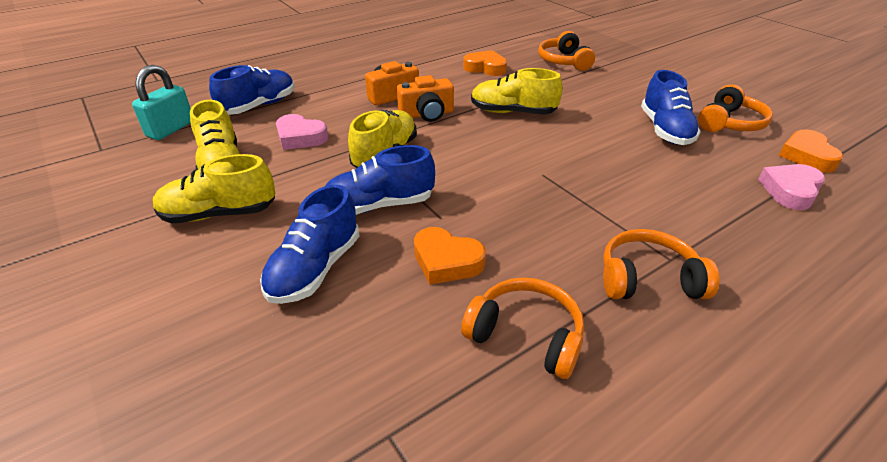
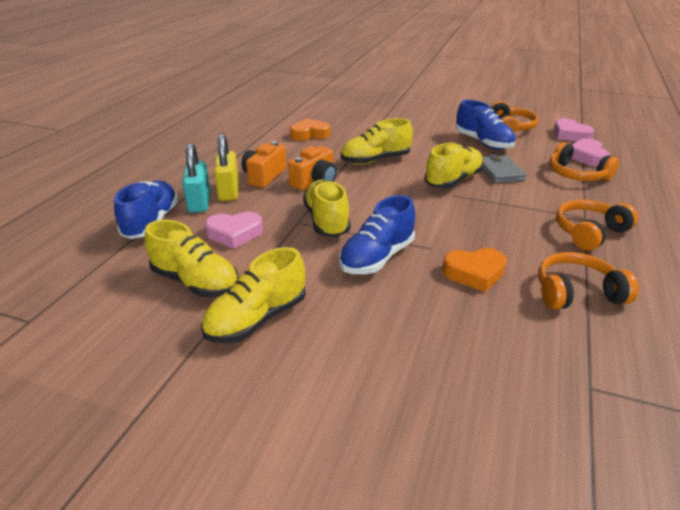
camera: 35 degrees left, 5 degrees down
(171, 129) = (85, 273): turquoise padlock -> turquoise padlock (199, 202)
(315, 269) = (397, 320): blue shoe -> none
(346, 99) = (229, 191): none -> yellow padlock
(564, 61) = (359, 114): orange headphones -> orange headphones (576, 175)
(566, 159) = (453, 180): none -> yellow shoe
(637, 169) = (500, 172): none -> grey wallet
(807, 156) = (570, 135): orange heart -> pink heart

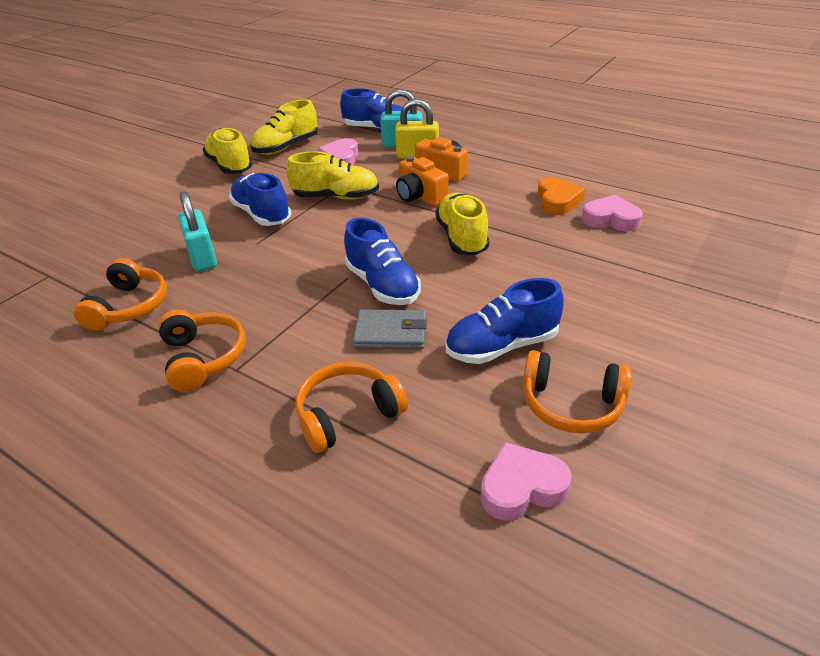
camera: 105 degrees right, 5 degrees up
(453, 180) = (382, 285): yellow shoe -> blue shoe
(474, 273) = (202, 258): orange heart -> turquoise padlock
(587, 157) = (408, 463): pink heart -> pink heart (610, 219)

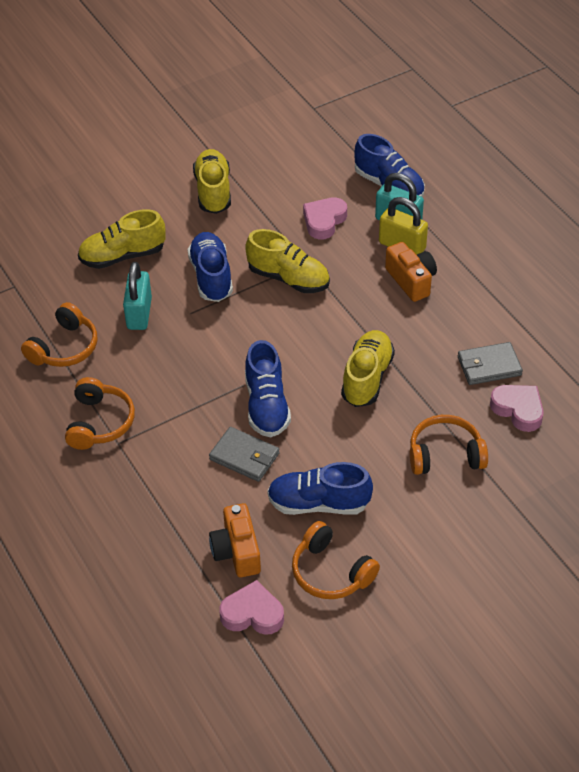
camera: 25 degrees right, 10 degrees up
(286, 147) = (281, 181): yellow shoe -> yellow shoe (123, 256)
(347, 415) = (174, 514): orange headphones -> orange headphones (445, 455)
(420, 196) = (365, 308): orange camera -> orange camera (237, 551)
(557, 201) = (489, 366): orange heart -> grey wallet

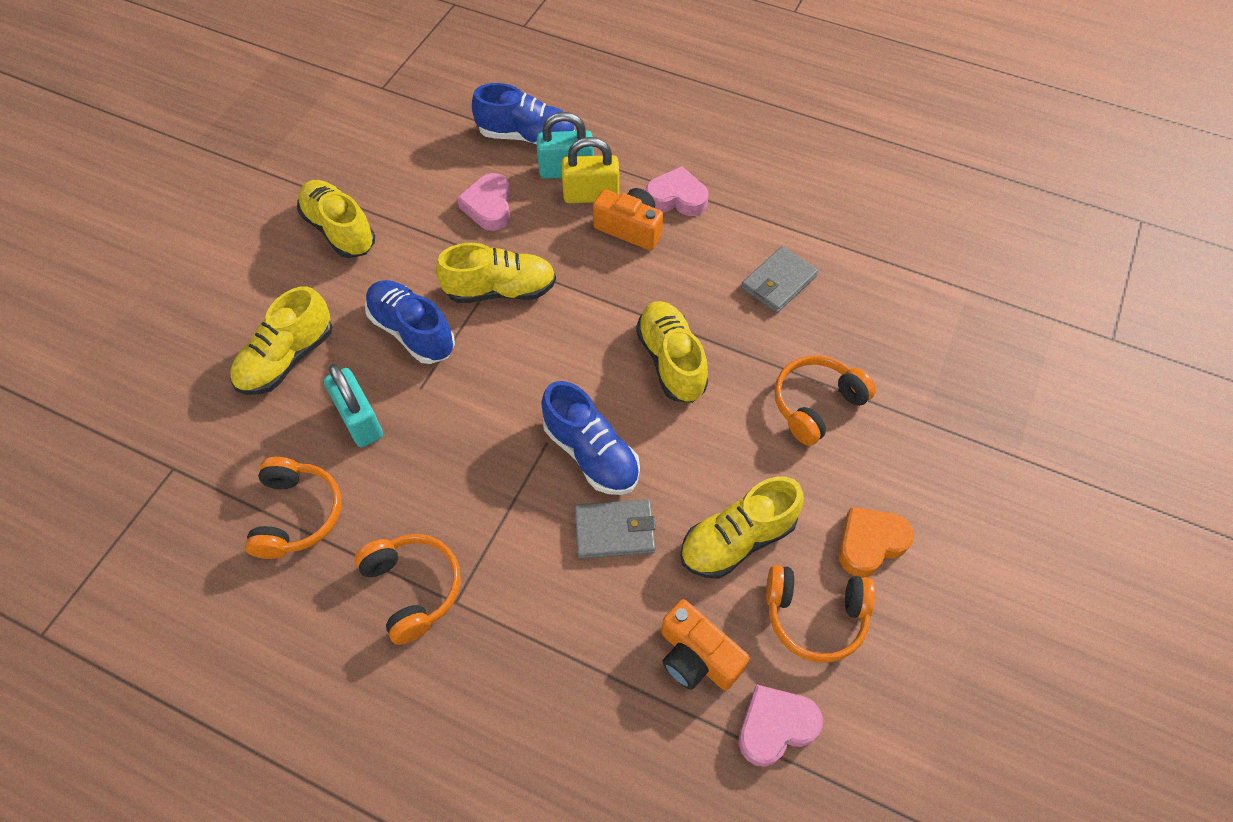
camera: 35 degrees left, 10 degrees up
(318, 503) = (737, 540): blue shoe -> yellow shoe
(405, 553) = (870, 543): none -> orange heart
(518, 410) = (843, 314): pink heart -> pink heart (676, 198)

